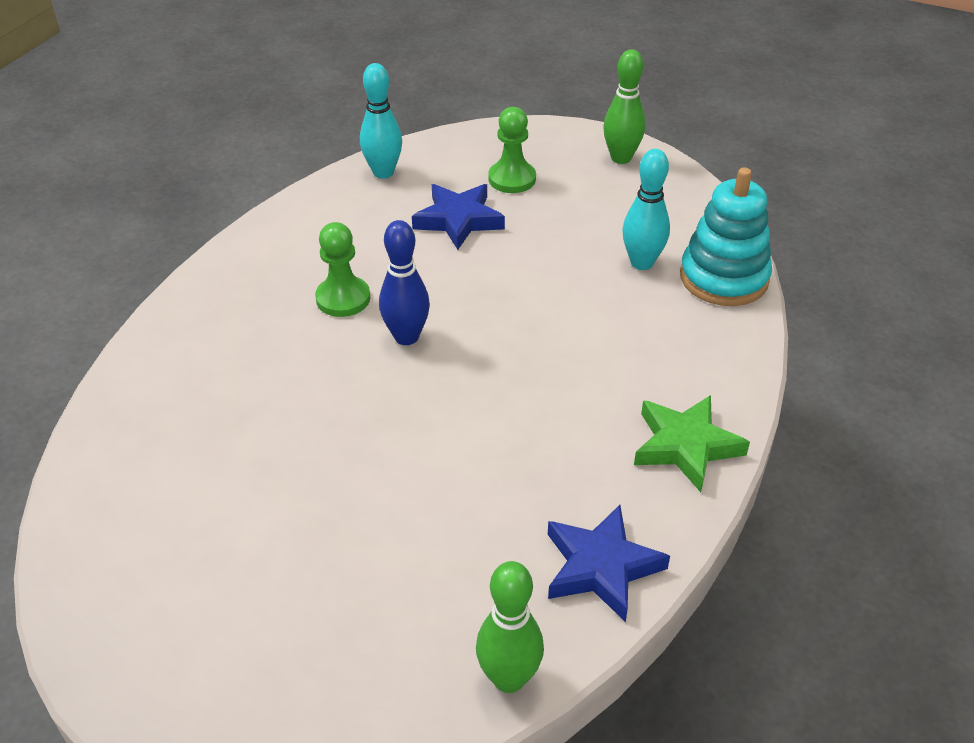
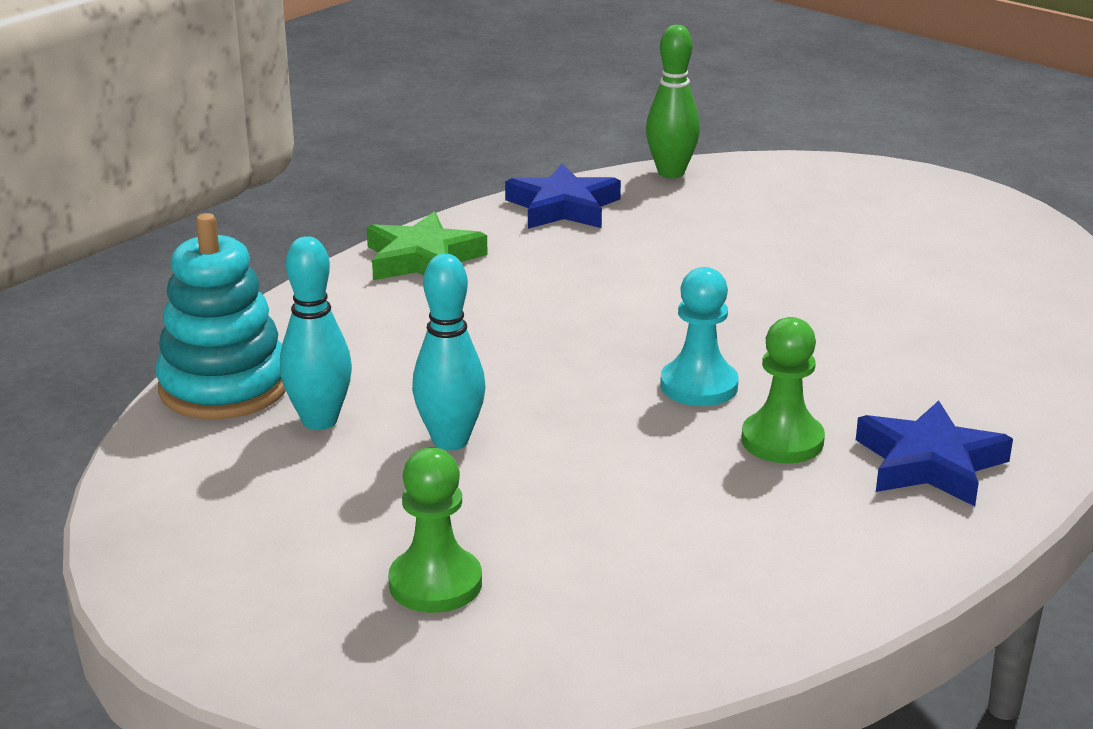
camera: 165 degrees left, 15 degrees down
(383, 172) = (680, 639): turquoise bowling pin -> turquoise bowling pin (450, 441)
(406, 337) = (699, 386): blue bowling pin -> turquoise pawn
(458, 220) = (567, 525): blue star -> blue star (930, 463)
(621, 158) = (202, 591): green bowling pin -> none

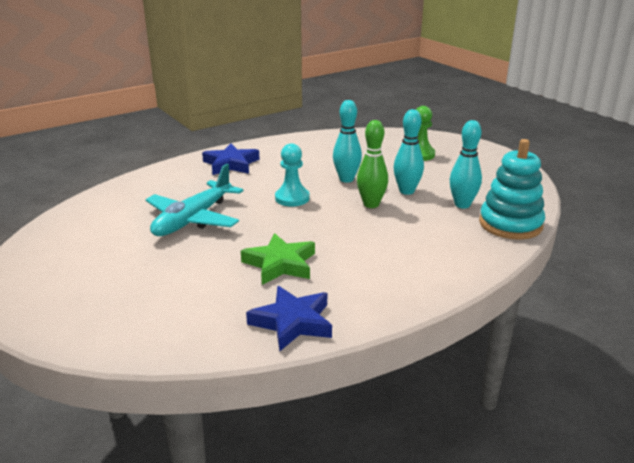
camera: 165 degrees left, 0 degrees up
(423, 259) = (404, 288): green star -> green star (280, 264)
(607, 456) = (346, 179): none -> turquoise bowling pin
(671, 173) = (187, 349): green bowling pin -> green bowling pin (371, 204)
(782, 441) = (276, 176): green pawn -> none
(848, 316) = (193, 219): none -> turquoise plane

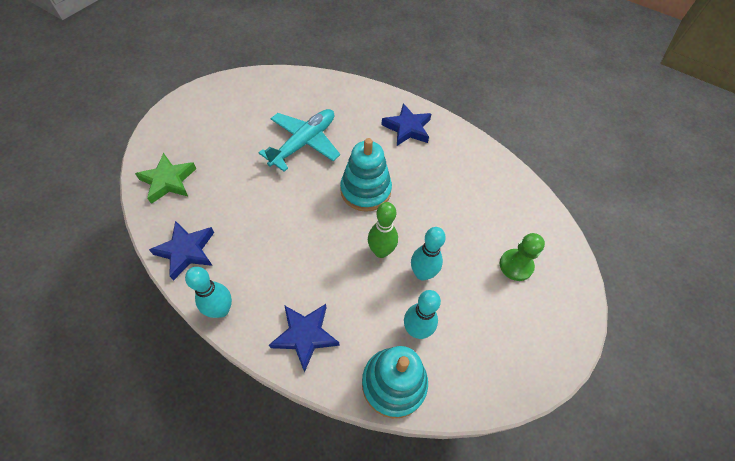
camera: 65 degrees right, 30 degrees up
(193, 219) = (304, 143): turquoise plane -> turquoise plane turned 120 degrees clockwise
(280, 264) = (258, 218): green star -> green star (168, 181)
(292, 198) = (365, 190): turquoise pawn -> turquoise stacking toy
(346, 179) = (422, 218): turquoise bowling pin -> turquoise bowling pin (221, 310)
(447, 259) = (305, 335): none -> blue star

